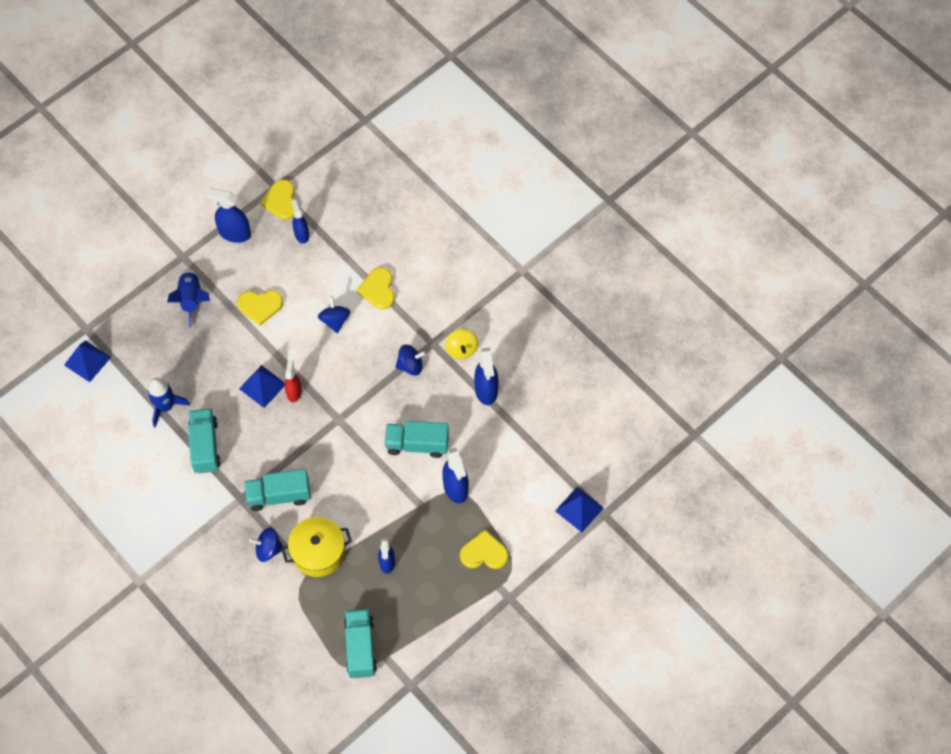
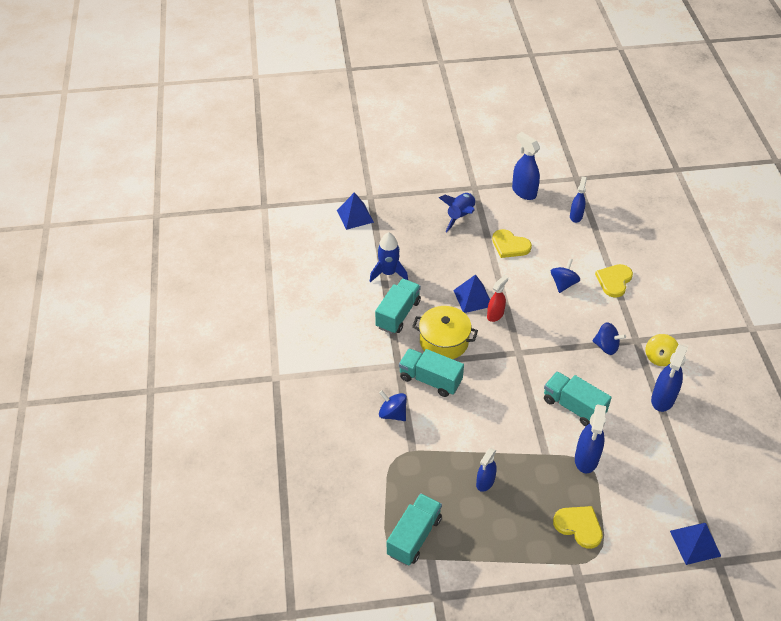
camera: 35 degrees right, 15 degrees down
(281, 201) = (574, 188): yellow heart -> none
(318, 552) = (432, 440): yellow pot -> yellow pot (444, 341)

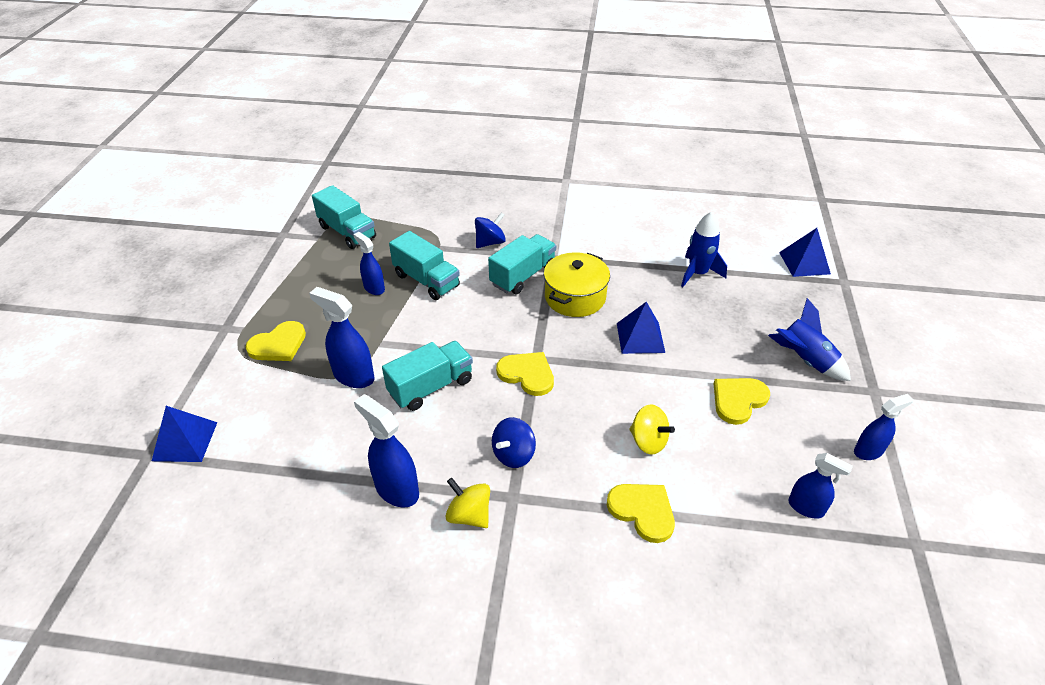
camera: 105 degrees right, 5 degrees down
(398, 314) = (627, 269): turquoise truck -> turquoise truck (426, 280)
(495, 315) = (605, 352): red spray bottle -> none
(524, 192) = (868, 451): blue spray bottle -> blue spray bottle, size x0.66
(536, 354) = (527, 374): none -> yellow heart
(563, 284) = (648, 441): blue spinning top -> yellow spinning top

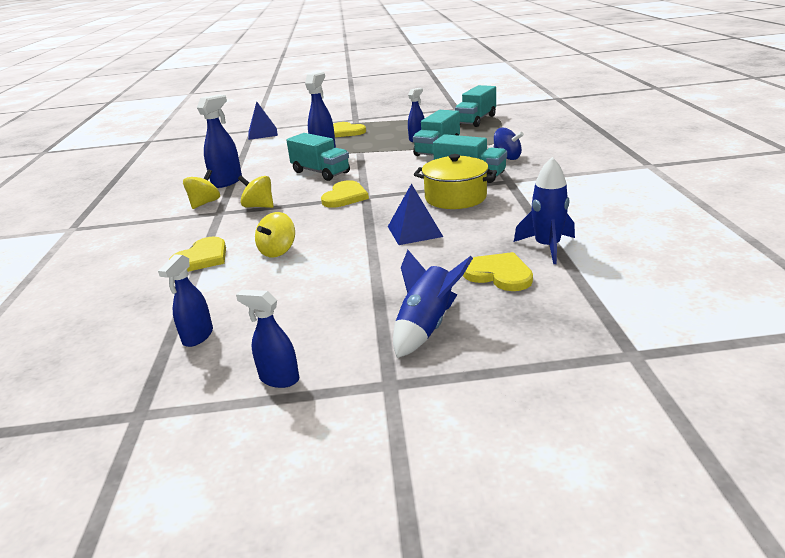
camera: 80 degrees right, 15 degrees down
(513, 454) = (259, 206): blue spinning top -> yellow spinning top
(738, 400) = (342, 288): yellow heart -> yellow heart (499, 274)
(804, 263) = (648, 317): blue pyramid -> none
(868, 451) = (279, 378): blue spray bottle -> blue spray bottle turned 150 degrees clockwise

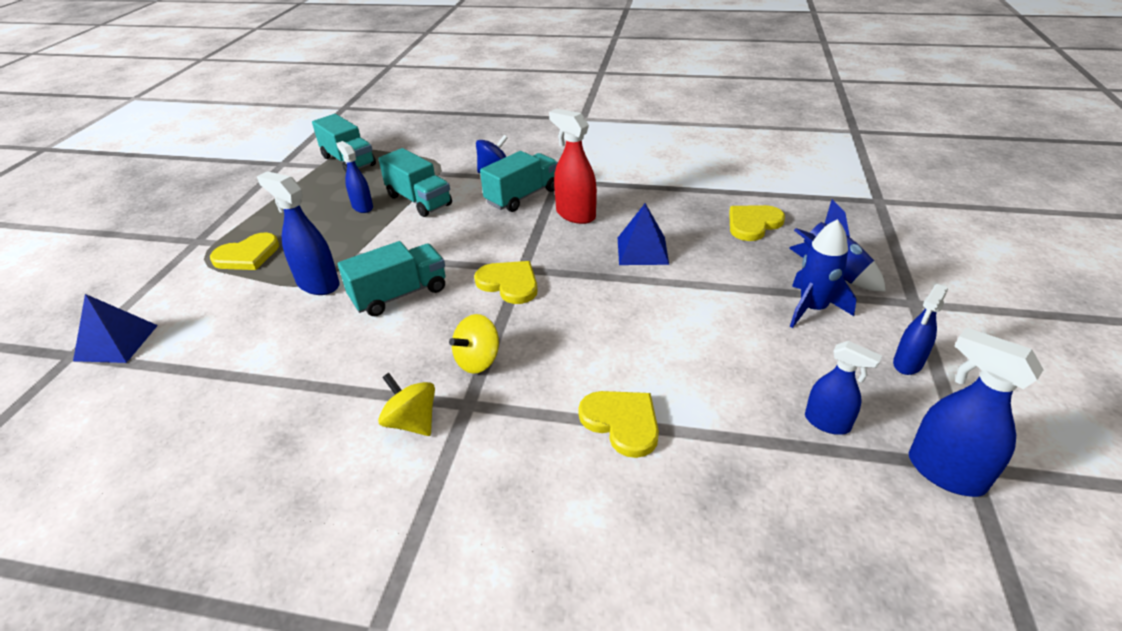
camera: 75 degrees left, 10 degrees up
(227, 181) = (334, 394): blue spray bottle -> blue spray bottle (944, 472)
(278, 251) = (638, 349): yellow spinning top -> none
(455, 197) = (575, 214): yellow pot -> red spray bottle
(547, 247) = (713, 194): blue rocket -> blue rocket (812, 309)

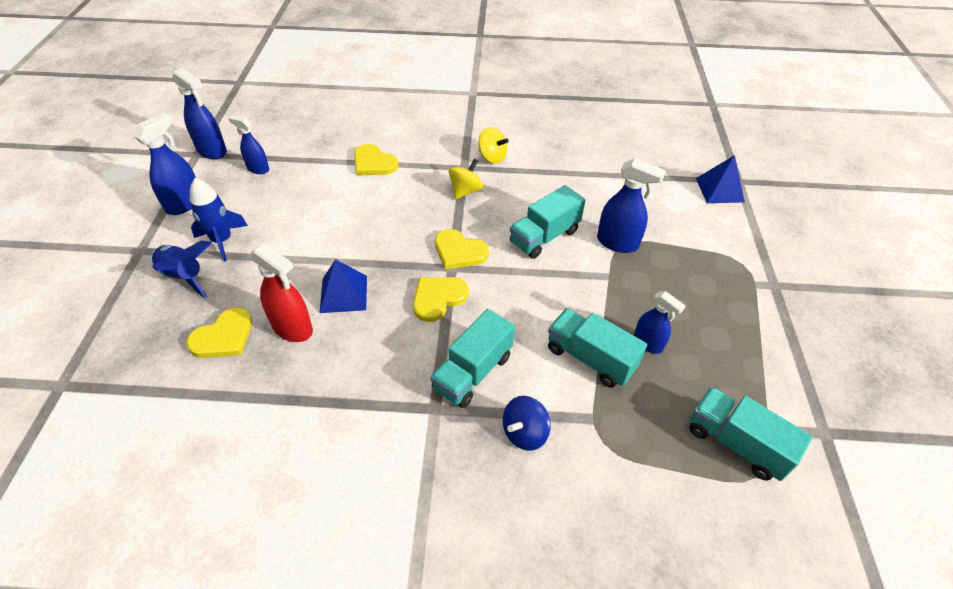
camera: 170 degrees right, 10 degrees up
(247, 255) = (707, 269): yellow heart -> yellow heart (438, 298)
(575, 214) = (409, 342): red spray bottle -> red spray bottle (293, 328)
(907, 363) = (184, 203): blue spray bottle -> blue spray bottle, size x1.52

